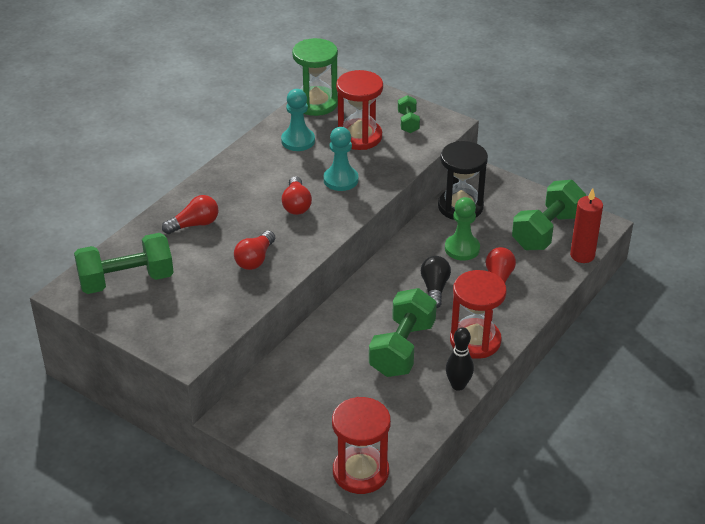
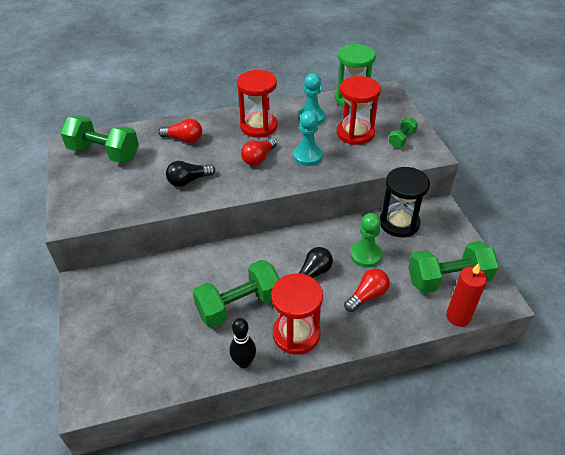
camera: 40 degrees right, 5 degrees up
(255, 259) = (188, 181): red light bulb -> black light bulb
(360, 472) = (103, 383): red hourglass -> red hourglass (258, 126)

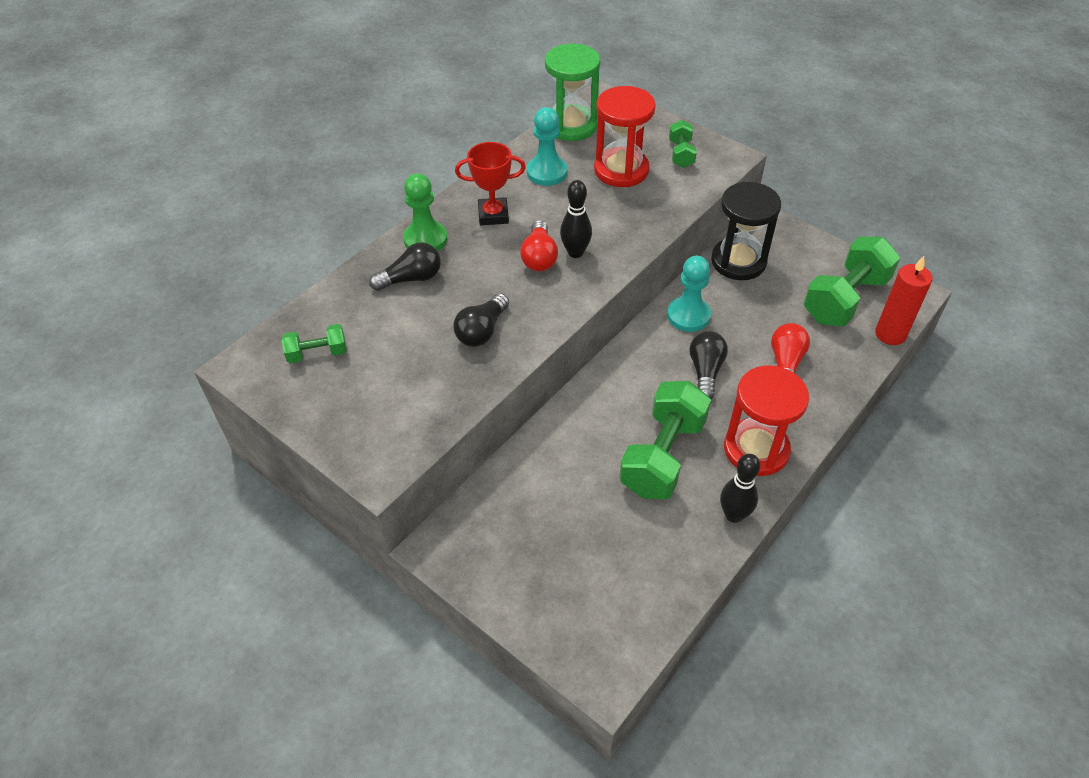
camera: 35 degrees left, 5 degrees up
(104, 153) = (317, 353): green dumbbell -> green dumbbell, size x0.51
(184, 139) = (411, 278): red light bulb -> black light bulb
(258, 126) = (493, 215): red hourglass -> red trophy
(280, 165) = (575, 252): none -> black bowling pin
(307, 156) = (596, 226): turquoise pawn -> turquoise pawn (688, 316)
(366, 255) = (740, 318): green pawn -> green pawn (425, 239)

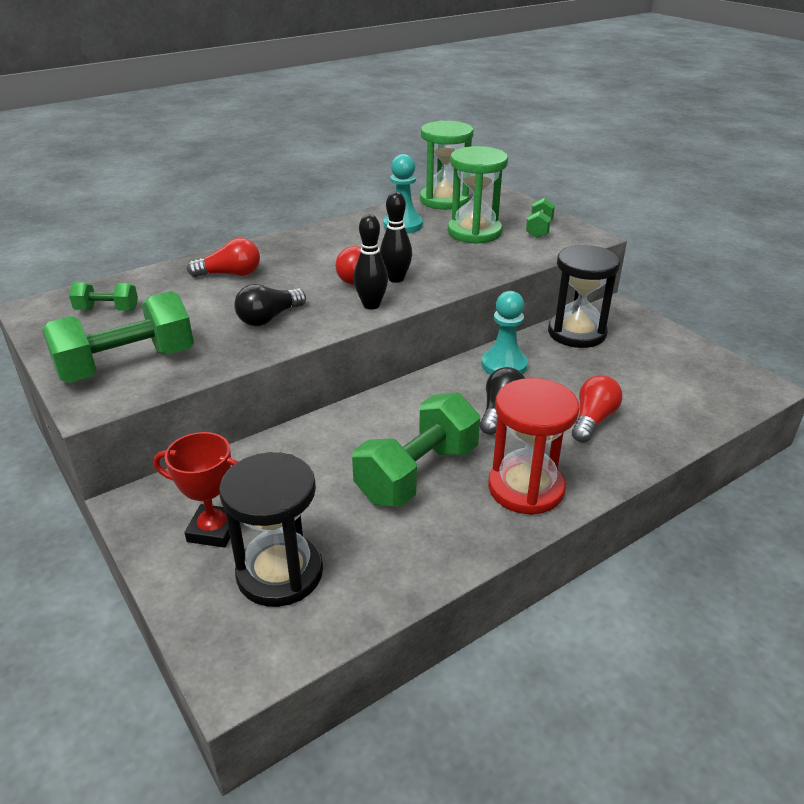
camera: 15 degrees right, 15 degrees down
(411, 278) = (230, 274): black light bulb -> red light bulb
(425, 239) = (262, 252): green pawn -> none
(493, 215) = (335, 245): red trophy -> red trophy (213, 530)
(595, 582) = (280, 573): none -> black hourglass
(621, 170) = (474, 232): red hourglass -> green hourglass
(734, 515) = (471, 543): black bowling pin -> black bowling pin (371, 305)
(845, 299) = (682, 379): green dumbbell -> green dumbbell (127, 365)
(890, 334) = (725, 416): red candle -> none

